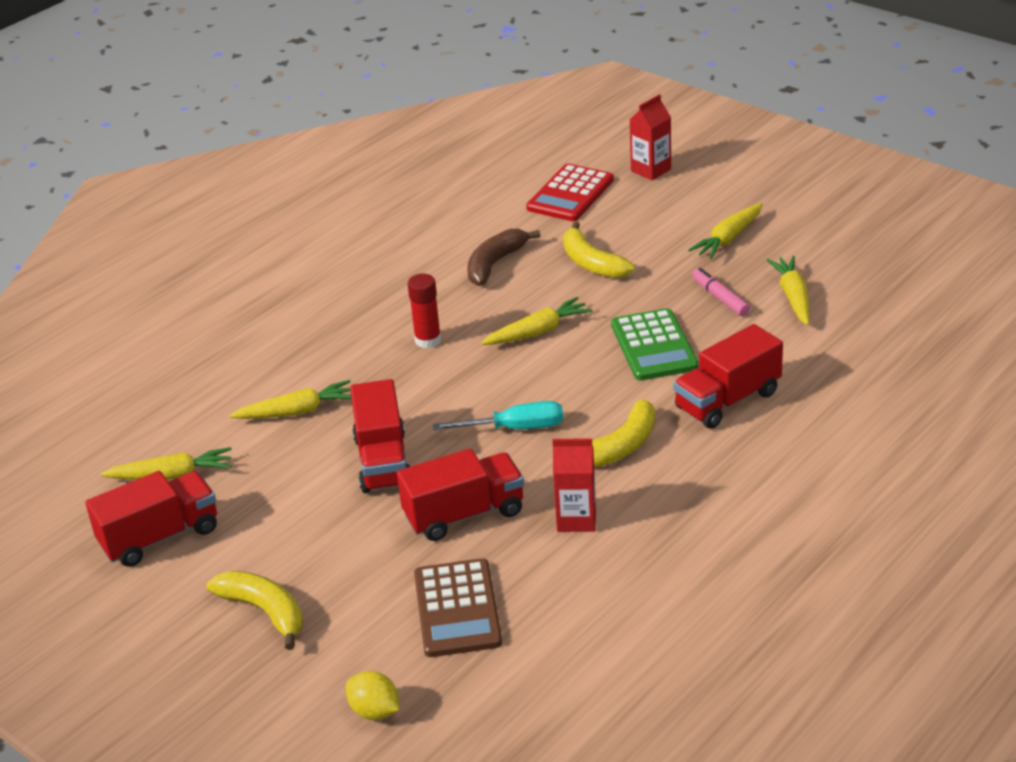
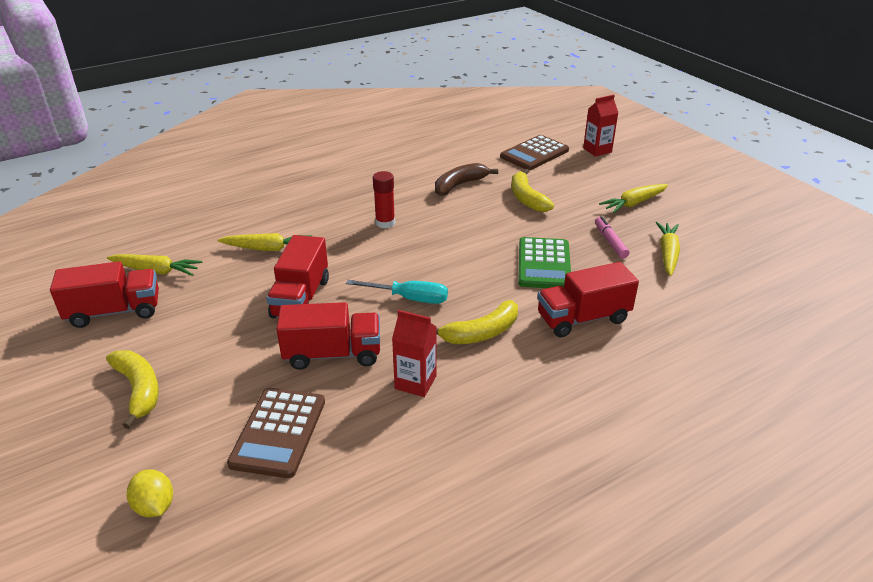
camera: 15 degrees right, 0 degrees up
(538, 332) = (464, 235): yellow carrot -> none
(570, 194) = (534, 154): red calculator -> brown calculator

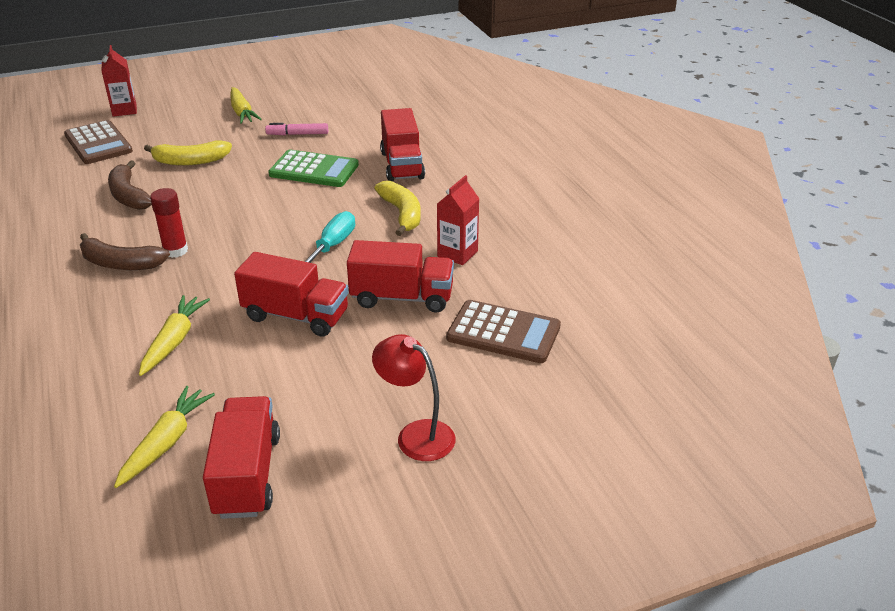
camera: 80 degrees left, 0 degrees up
(139, 390) = (416, 434): yellow banana -> red lamp
(155, 506) = (584, 407): yellow lemon -> none
(332, 354) = (402, 297): red truck -> red truck turned 90 degrees clockwise
(363, 205) = (120, 263): none -> brown banana
(667, 254) = (331, 114): yellow carrot -> none

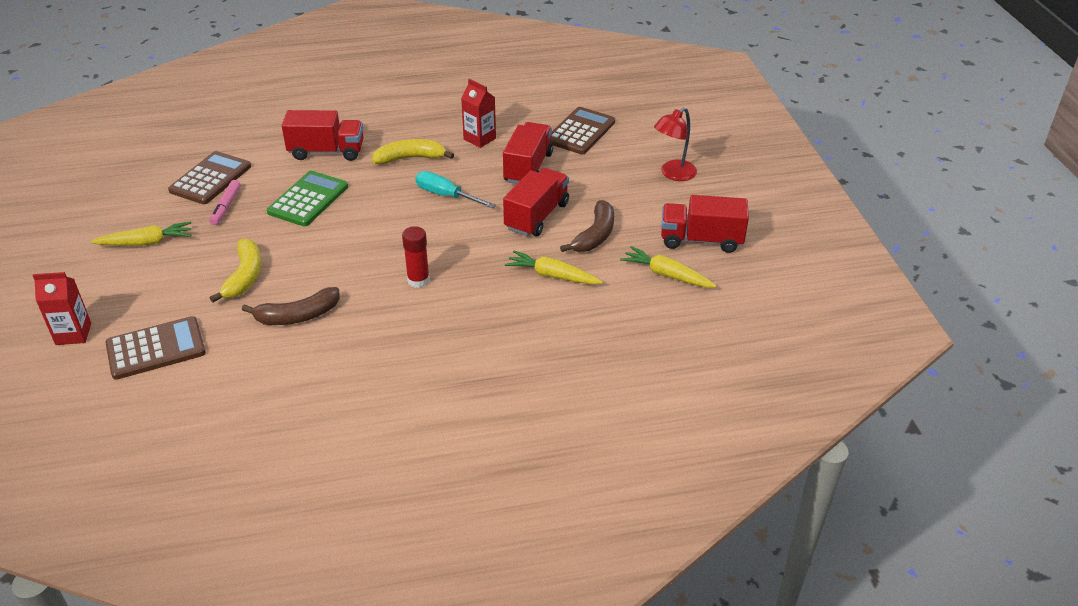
camera: 80 degrees left, 5 degrees up
(120, 263) = (427, 312): brown banana -> brown banana (595, 235)
(341, 119) = (210, 179): none -> brown calculator

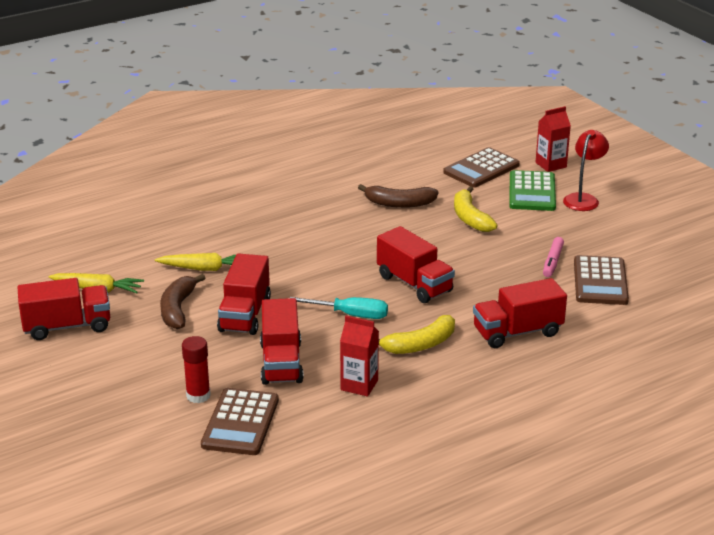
camera: 160 degrees right, 10 degrees down
(146, 242) = (582, 223): yellow carrot -> none
(226, 207) = (552, 262): pink marker -> pink marker turned 150 degrees counterclockwise
(297, 316) = (399, 203): brown banana -> brown banana turned 135 degrees counterclockwise
(308, 199) = (484, 283): green calculator -> green calculator (532, 192)
(368, 212) = (414, 284): none -> red truck
(418, 280) = (322, 243): red glue stick -> red glue stick (198, 396)
(673, 174) = (108, 391): red lamp -> red lamp (583, 199)

